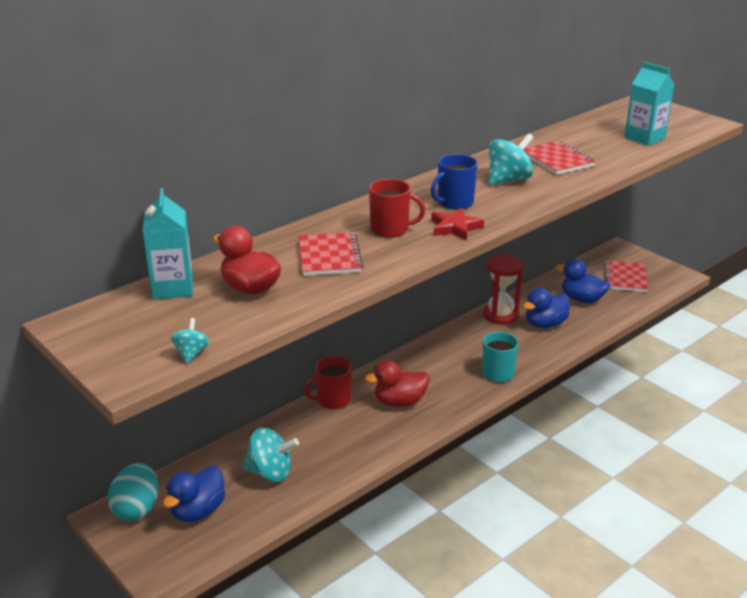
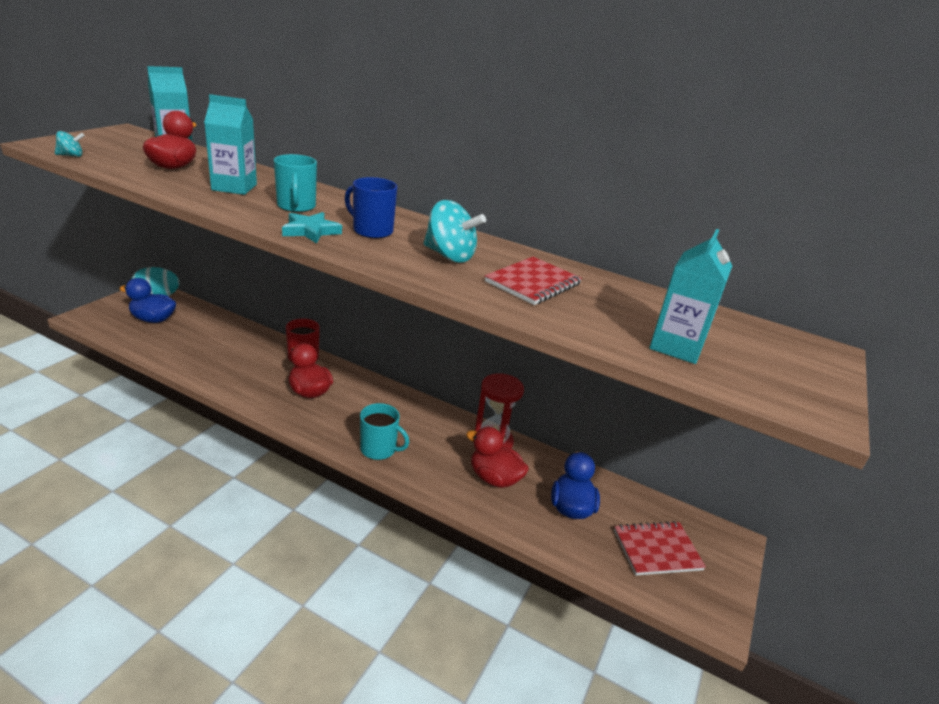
camera: 65 degrees right, 0 degrees up
(270, 472) = (199, 341): turquoise spinning top -> none
(329, 256) = (234, 187): red notebook -> turquoise carton
(390, 229) = (296, 206): red mug -> turquoise mug
(455, 228) = (311, 231): red star -> turquoise star
(545, 324) = (494, 478): blue duck -> red duck

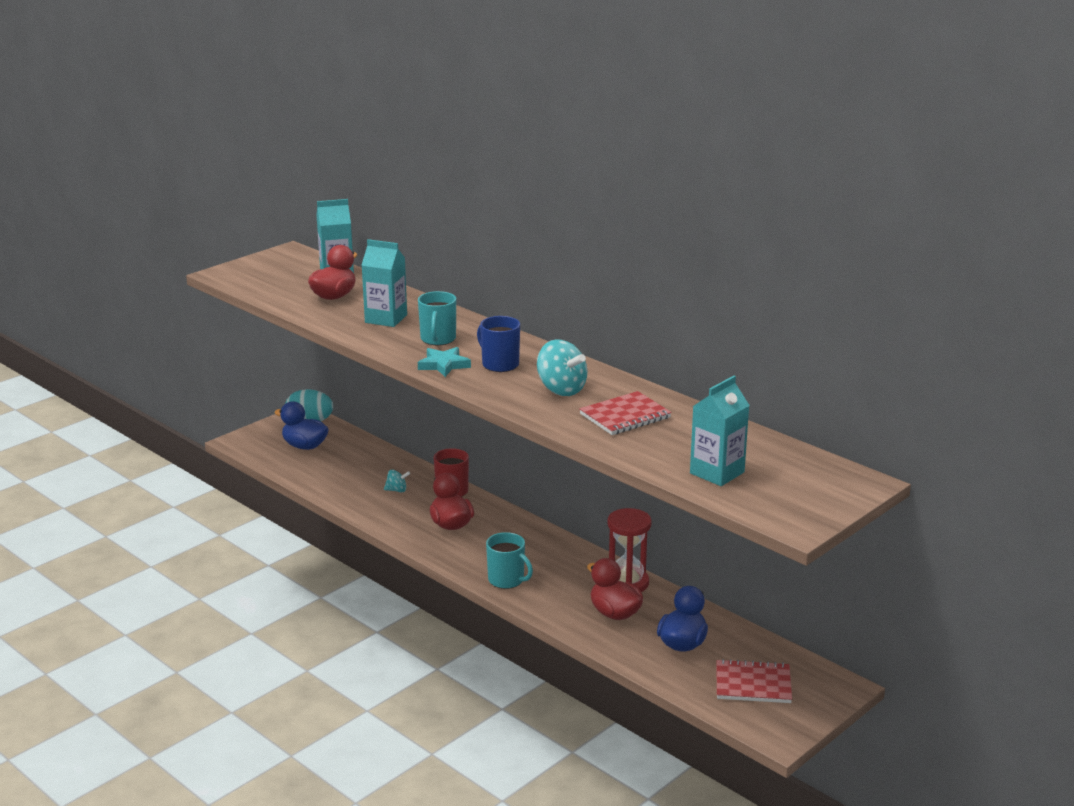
camera: 20 degrees right, 5 degrees down
(71, 156) = (246, 287): turquoise spinning top -> turquoise spinning top (397, 490)

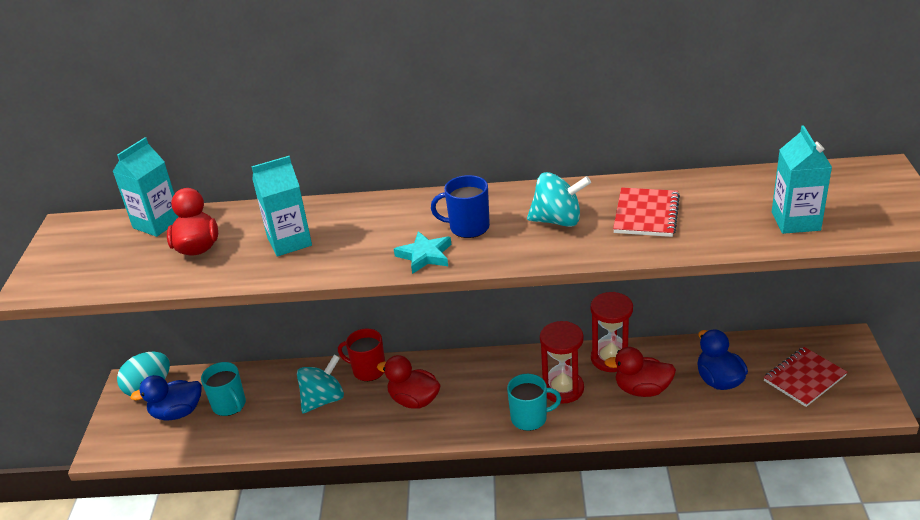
camera: 40 degrees left, 10 degrees up
(397, 490) = (323, 400): turquoise spinning top -> turquoise spinning top, size x1.90
(438, 339) = (373, 234): turquoise mug -> turquoise mug (229, 405)
(559, 578) = (563, 389): none -> red hourglass

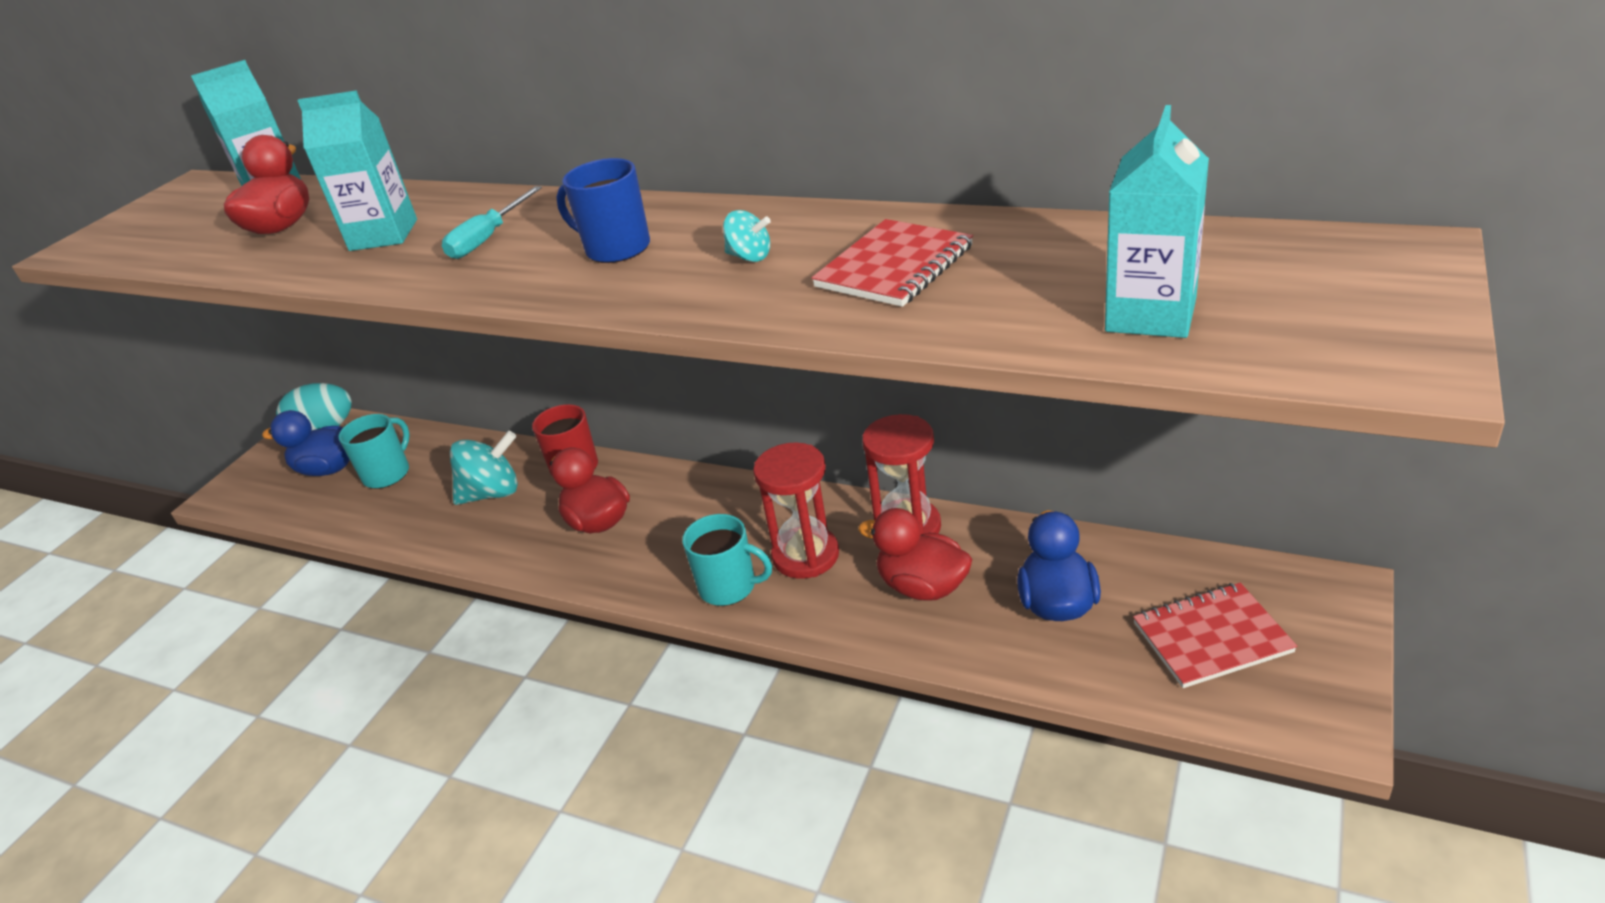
camera: 25 degrees right, 0 degrees up
(229, 405) = (387, 474): turquoise mug -> turquoise mug turned 135 degrees counterclockwise
(371, 233) = (488, 238): none -> turquoise screwdriver
(425, 255) = (520, 278): turquoise star -> none
(558, 220) = (750, 257): turquoise spinning top -> turquoise spinning top, size x0.52

